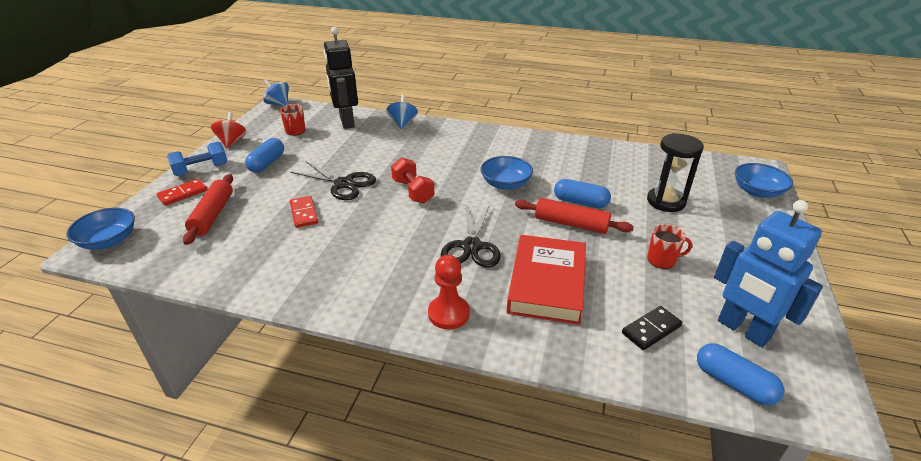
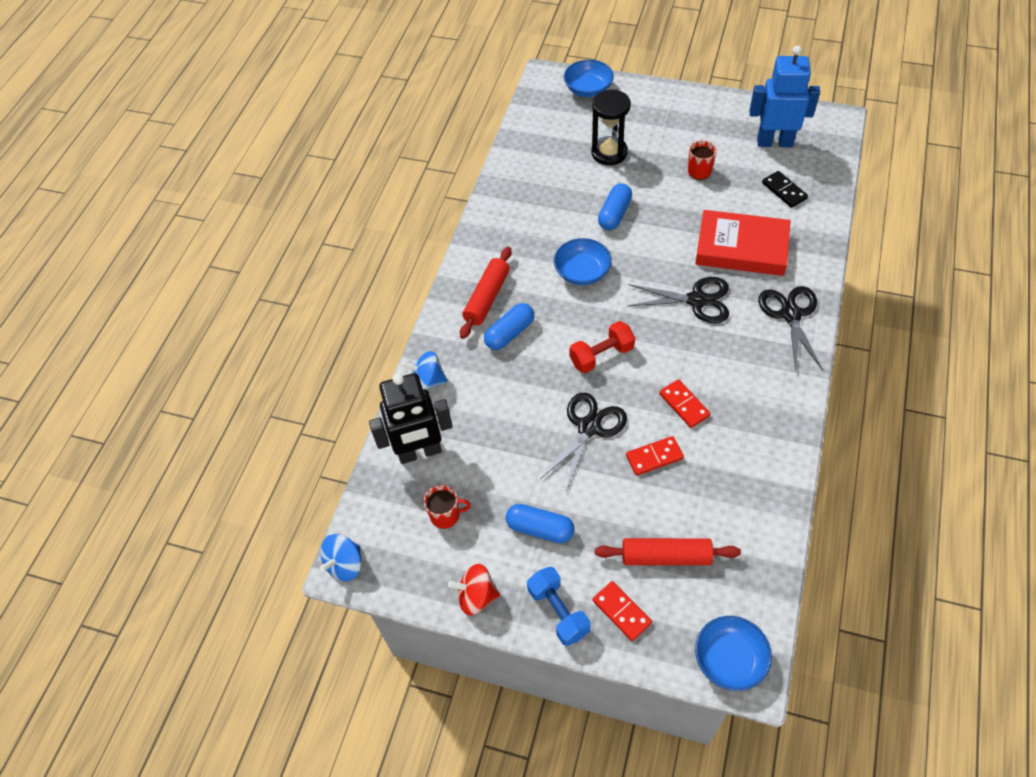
camera: 85 degrees left, 20 degrees up
(350, 232) = (684, 405): none -> red domino
(449, 313) = (790, 314): red pawn -> black scissors
(571, 224) = (652, 224): red rolling pin -> red rolling pin (487, 298)
(733, 383) = (826, 158): blue capsule -> blue capsule (510, 333)
(743, 330) = (774, 142): blue robot -> blue robot turned 135 degrees counterclockwise

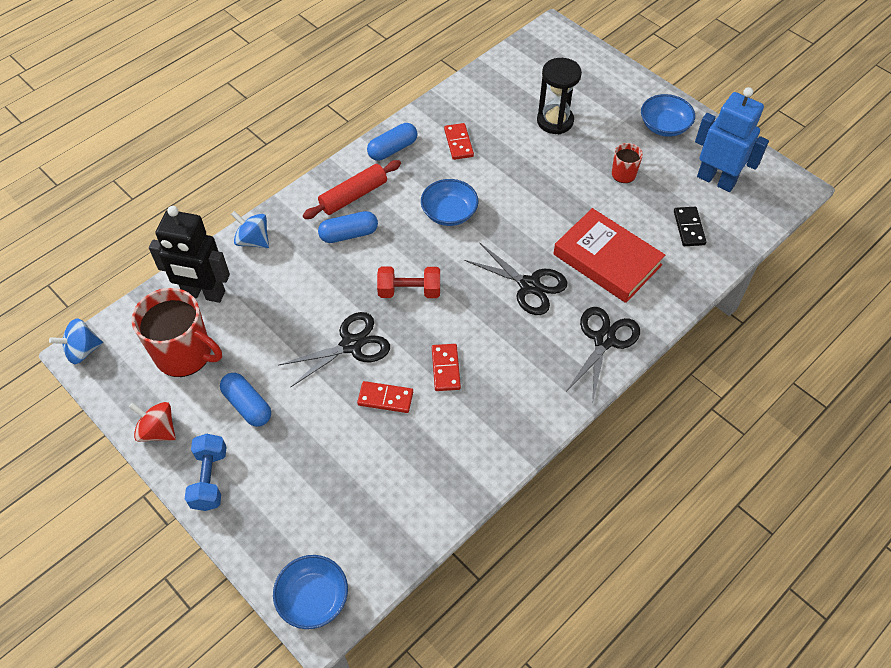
camera: 25 degrees right, 0 degrees up
(446, 515) = (184, 354): red mug -> red mug, size x2.02
(588, 89) = (581, 57): blue bowl -> blue bowl (664, 126)
(614, 214) = (517, 176): blue capsule -> blue capsule (392, 149)
(621, 612) = (258, 508): red domino -> red domino (458, 143)
(666, 557) = (329, 485): red rolling pin -> none

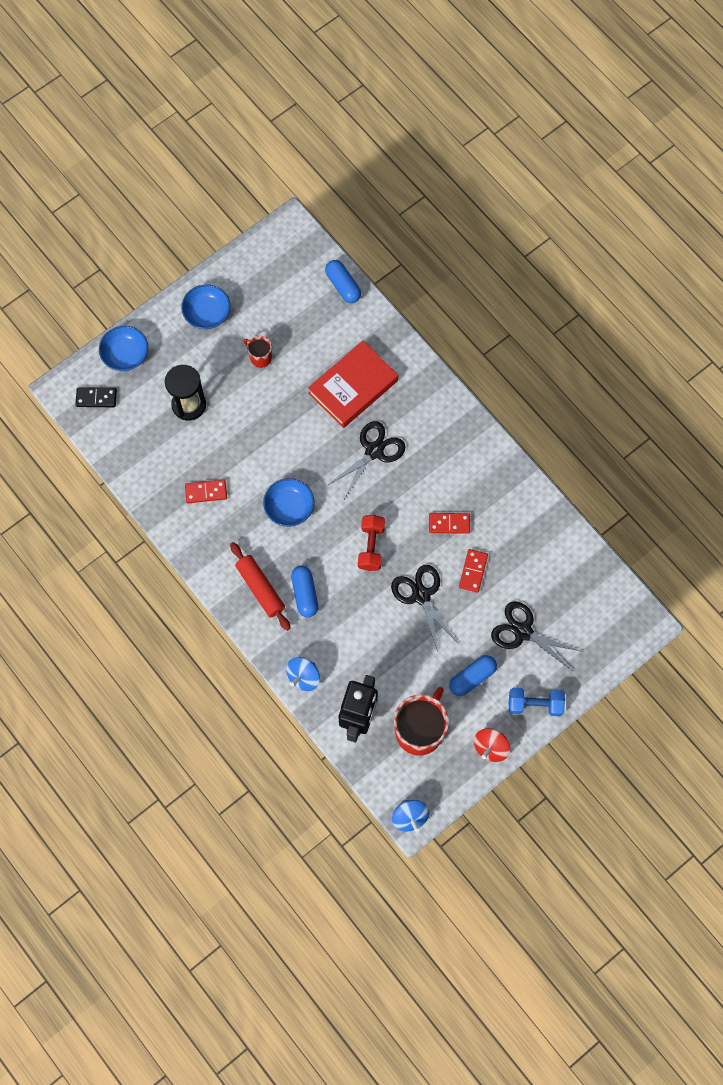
camera: 85 degrees left, 15 degrees up
(313, 598) = (630, 628): blue bowl -> blue bowl (125, 355)
(392, 149) = (206, 551): blue capsule -> blue capsule (343, 286)
(604, 340) = (432, 402): black scissors -> black scissors (523, 632)
(689, 228) = (326, 318): black domino -> black domino (96, 398)
(716, 180) = (276, 285): blue robot -> none

